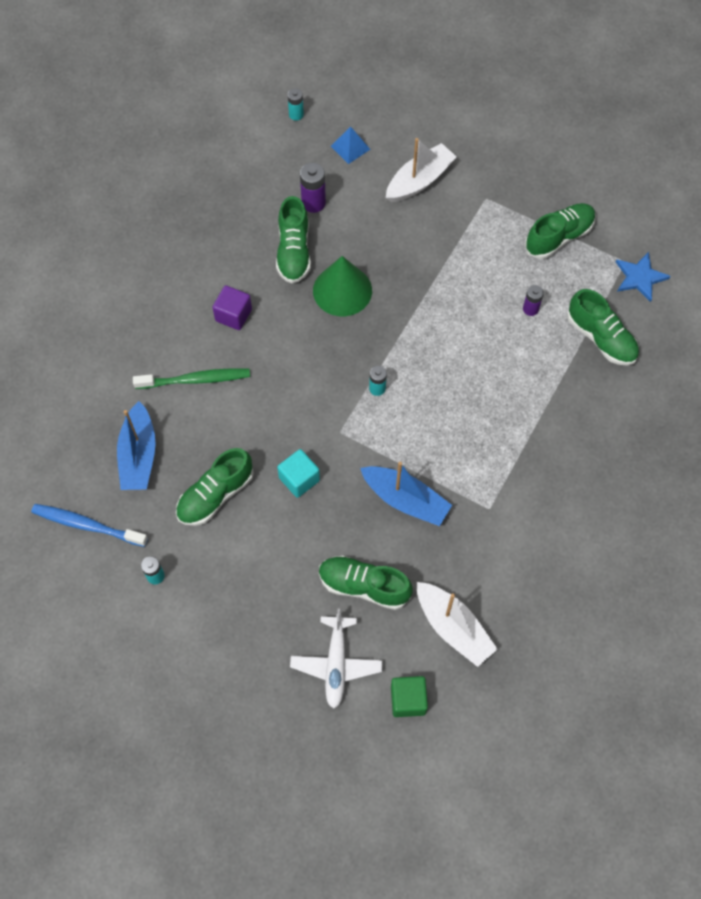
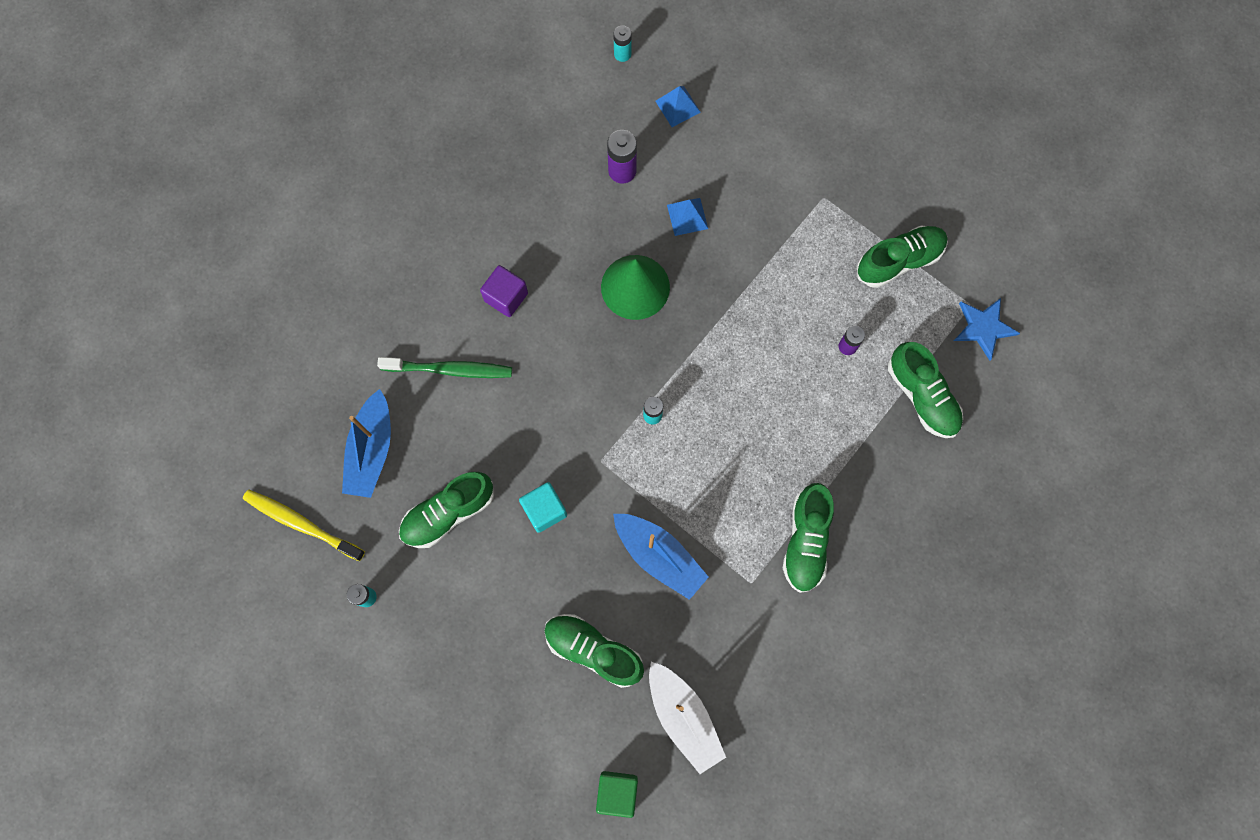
camera: 10 degrees right, 10 degrees up
(87, 525) = (301, 524): blue toothbrush -> yellow toothbrush
(293, 252) = (588, 229): green shoe -> green shoe (805, 541)
(336, 664) = (546, 736): white plane -> none
(375, 230) = (687, 216): none -> blue pyramid
(419, 180) = (750, 162): white boat -> none

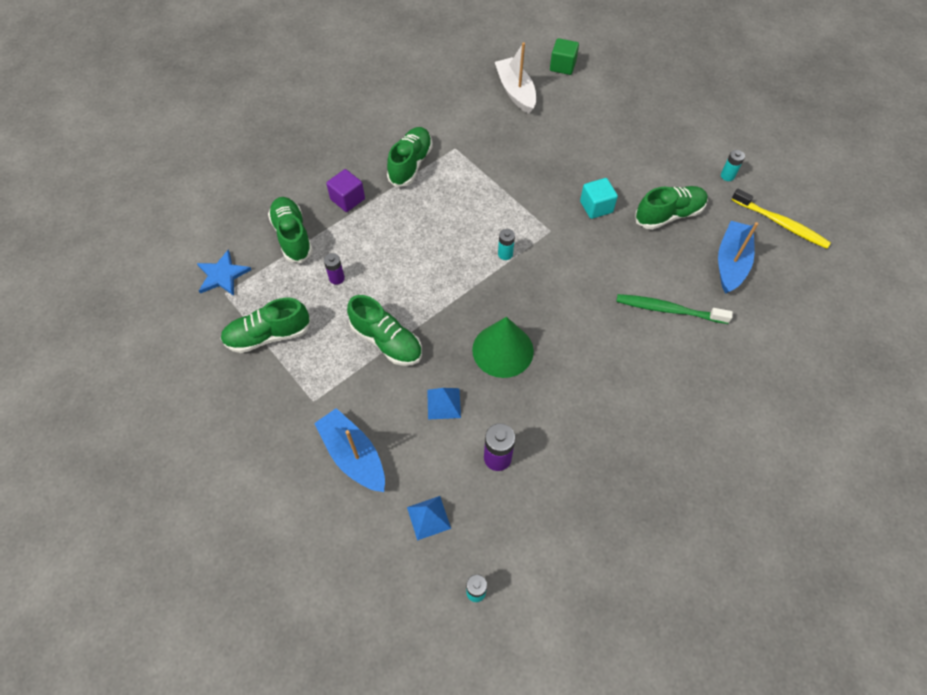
camera: 170 degrees left, 15 degrees down
(506, 297) = (618, 359): purple cube -> purple cube (347, 199)
(593, 650) = (569, 129): green shoe -> green shoe (386, 341)
(659, 556) = (516, 170): blue boat -> blue boat (353, 455)

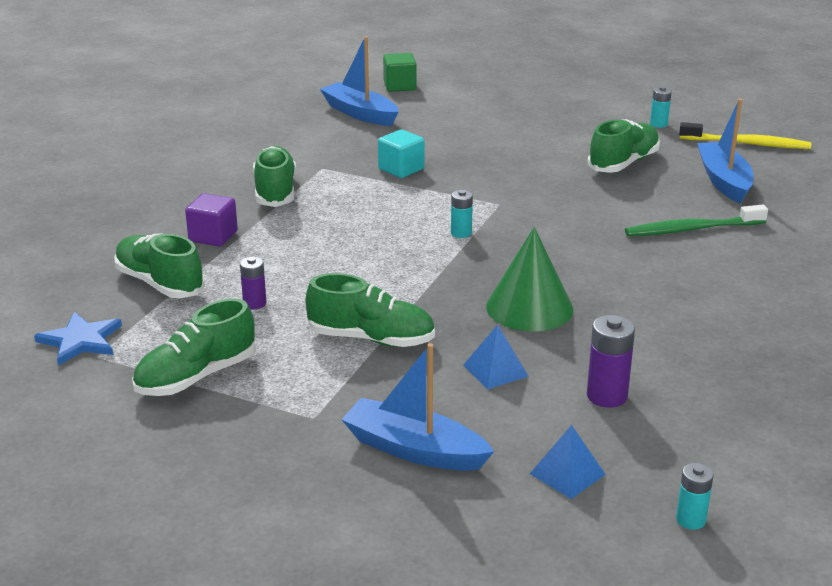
camera: 25 degrees left, 30 degrees down
(515, 92) = (360, 113): white boat -> blue boat
(596, 207) = (536, 175): turquoise cube -> turquoise cube (401, 169)

